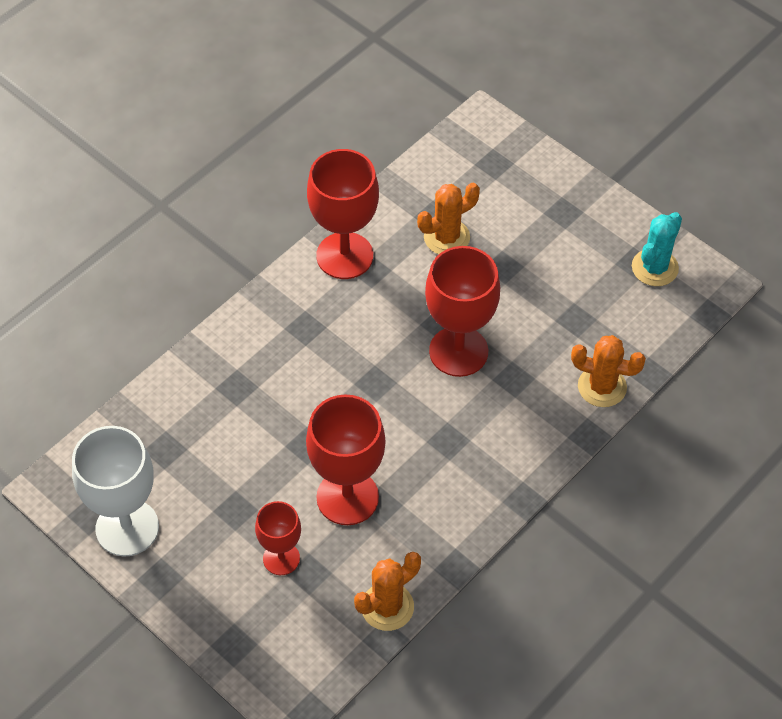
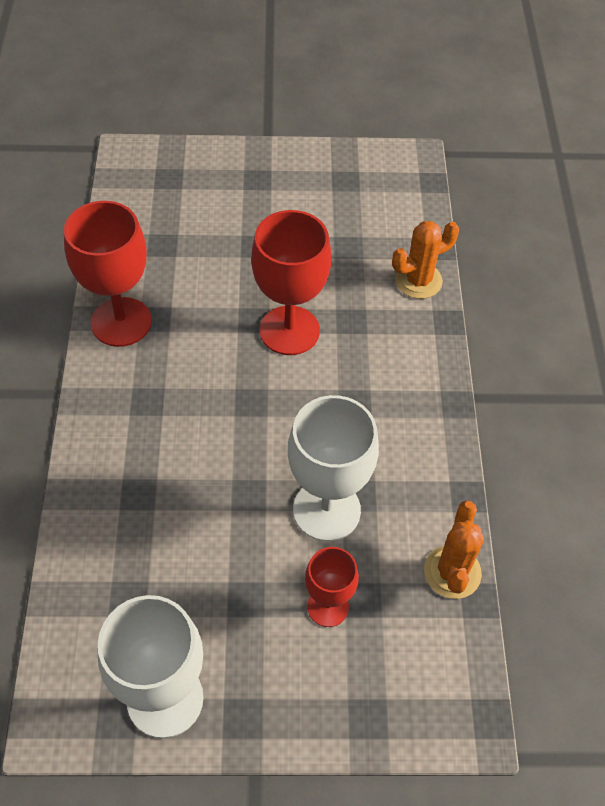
camera: 45 degrees left, 0 degrees up
(347, 497) = (326, 510): red goblet -> white goblet
(446, 237) = (189, 253): orange cactus -> none
(655, 268) = (362, 175): turquoise cactus -> none

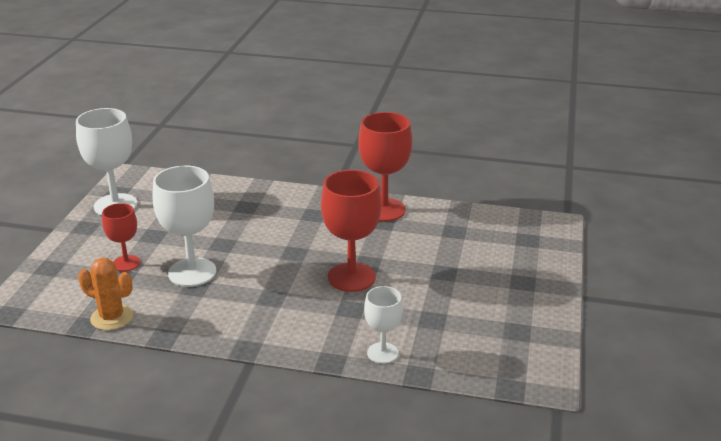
camera: 105 degrees right, 25 degrees down
(418, 281) = (382, 353): orange cactus -> white goblet

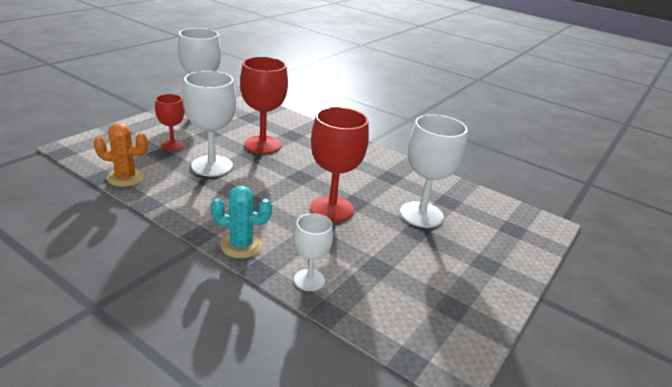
camera: 20 degrees right, 0 degrees up
(112, 317) = (125, 177): orange cactus -> orange cactus turned 45 degrees counterclockwise
(295, 344) = (241, 245): none -> turquoise cactus
(384, 210) = (398, 168): red goblet -> red goblet (262, 145)
(438, 253) = (421, 214): none -> white goblet

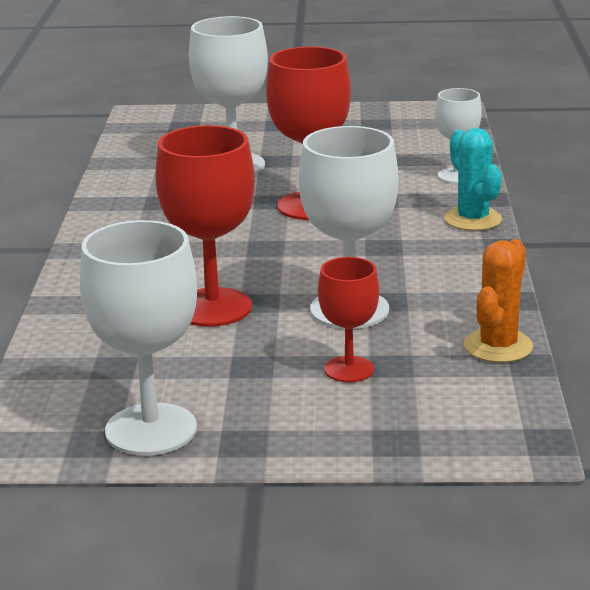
camera: 120 degrees left, 5 degrees down
(125, 177) = (498, 346): orange cactus -> orange cactus turned 60 degrees clockwise

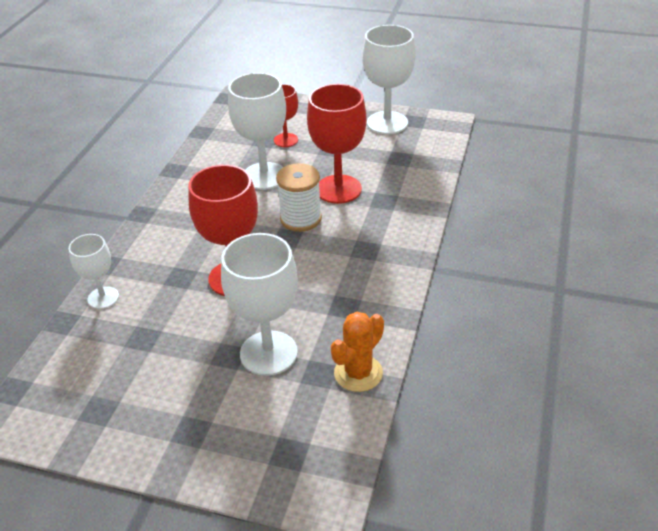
camera: 165 degrees left, 15 degrees up
(256, 267) = (301, 219): none -> white spool
(472, 219) = (137, 241): turquoise cactus -> none
(498, 346) = (207, 142): orange cactus -> orange cactus (358, 373)

